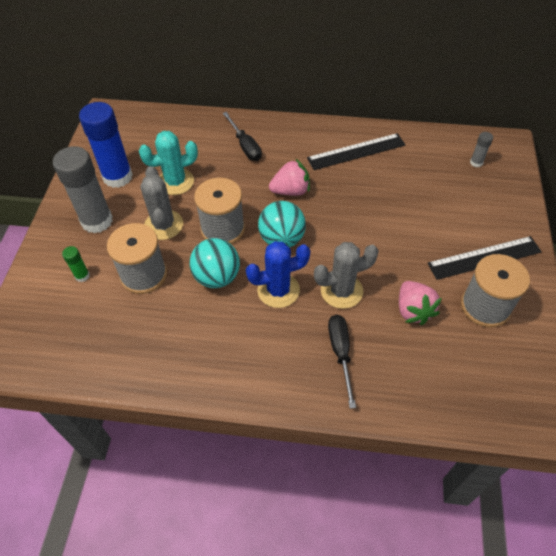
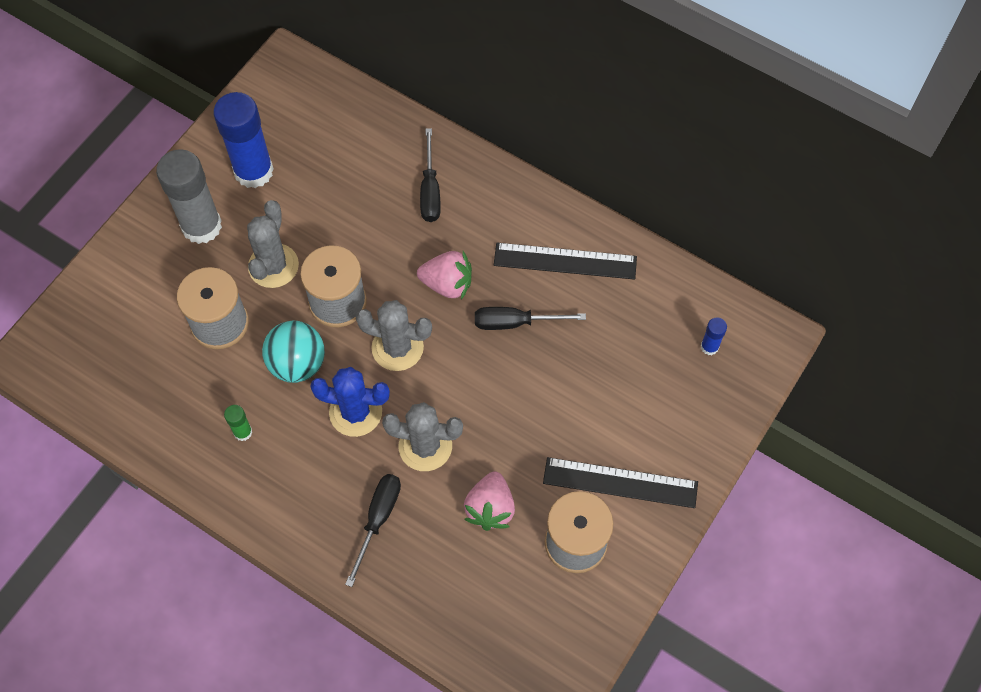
camera: 25 degrees right, 10 degrees up
(82, 276) = (154, 294): green glue stick -> green glue stick (243, 432)
(175, 182) = (317, 209): turquoise cactus -> none
(282, 239) = (397, 347): turquoise ball -> grey cactus
(349, 195) = (515, 322): none -> black screwdriver
(476, 162) = (709, 347): grey glue stick -> blue glue stick

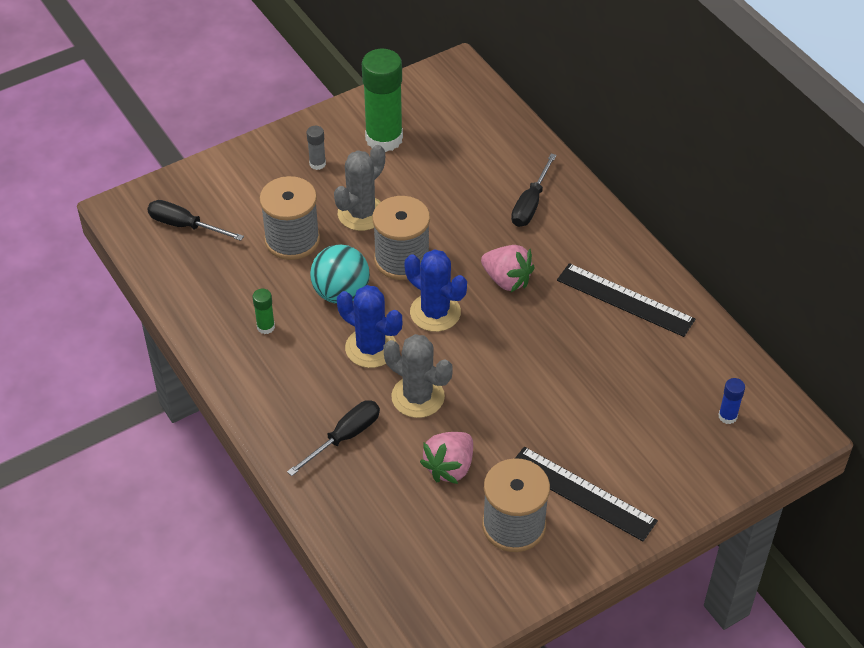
camera: 25 degrees right, 15 degrees down
(201, 226) = (317, 164): grey glue stick -> grey glue stick, size x0.44
(253, 171) = (384, 139): blue glue stick -> green glue stick
(397, 347) = (435, 312): grey cactus -> blue cactus
(515, 322) = (552, 331): black screwdriver -> black screwdriver (185, 226)

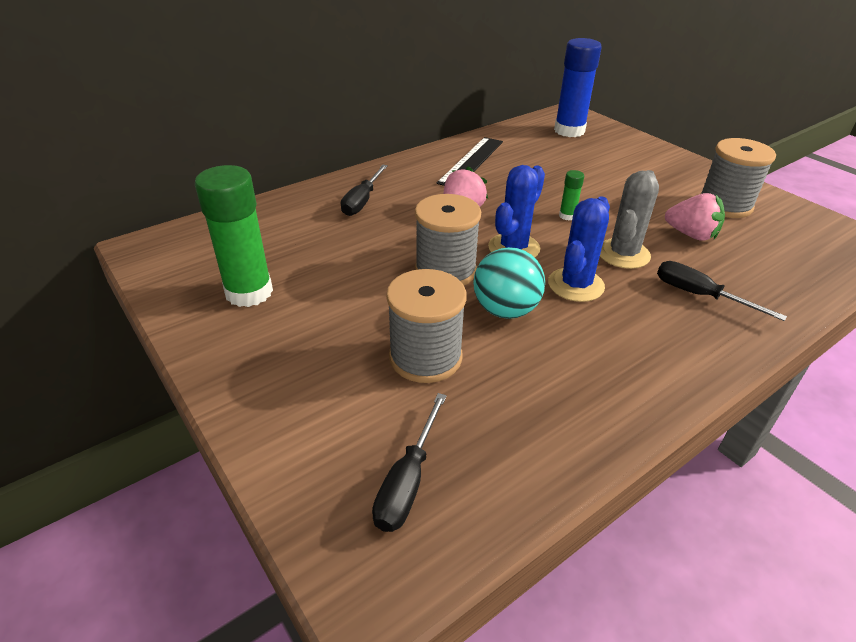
camera: 95 degrees left, 10 degrees down
(266, 327) = (578, 368): green glue stick -> green glue stick (567, 216)
(317, 164) = (285, 345): grey glue stick -> none
(361, 213) = (377, 302): grey cactus -> none
(530, 204) = (362, 201): black screwdriver -> black screwdriver turned 90 degrees clockwise
(582, 493) = (672, 179): black ruler -> none
(727, 416) = (569, 131): blue glue stick -> blue glue stick, size x2.29

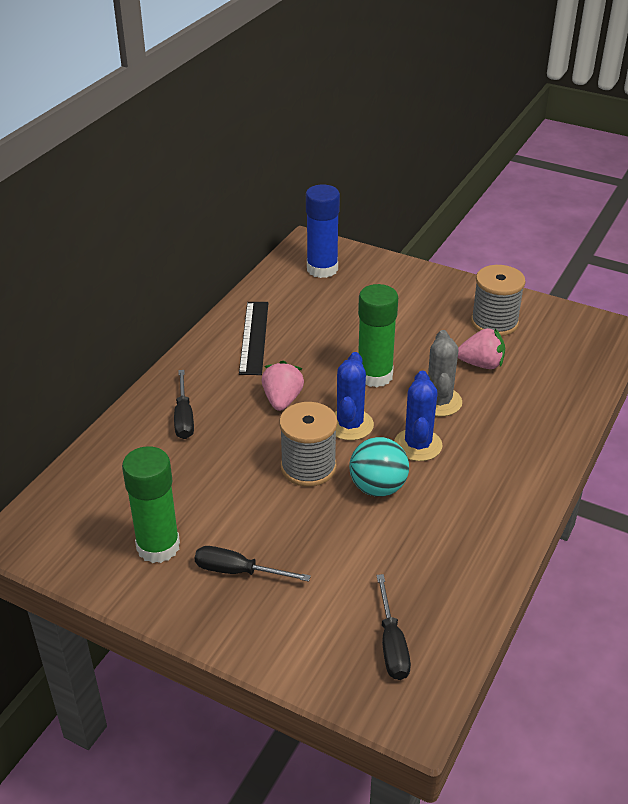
camera: 25 degrees left, 0 degrees up
(425, 357) = (343, 550): grey spool -> none
(567, 216) = (374, 375): green glue stick -> green glue stick, size x2.29
(699, 295) = (511, 423): black screwdriver -> black screwdriver (238, 571)

